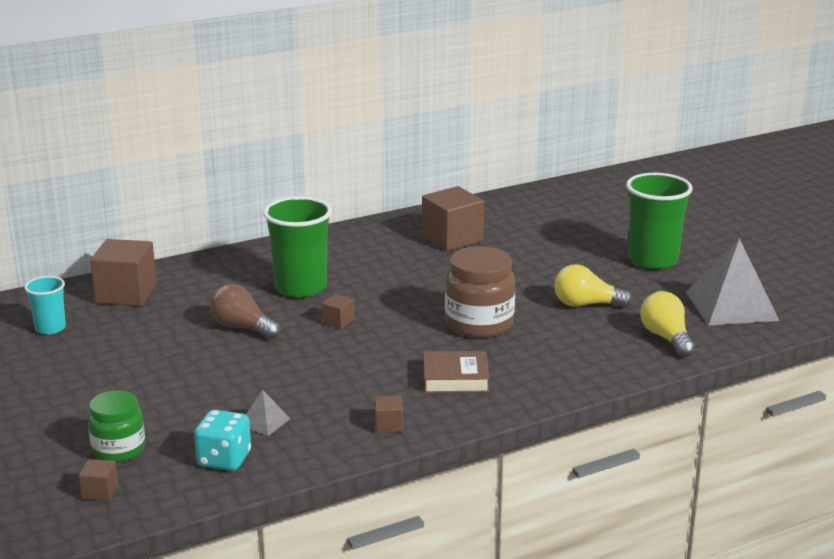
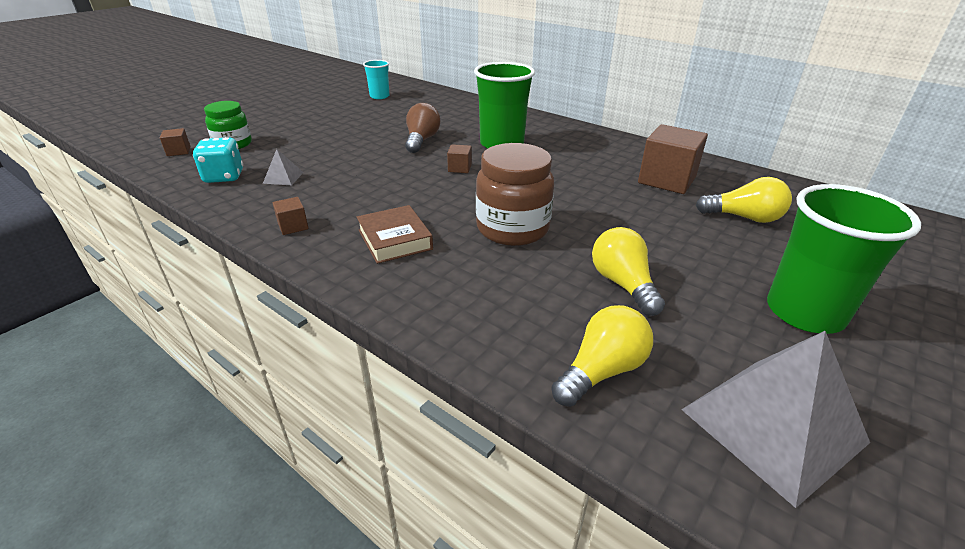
camera: 65 degrees right, 10 degrees up
(126, 294) = (439, 102): brown cube -> none
(535, 234) = (744, 217): none -> yellow light bulb

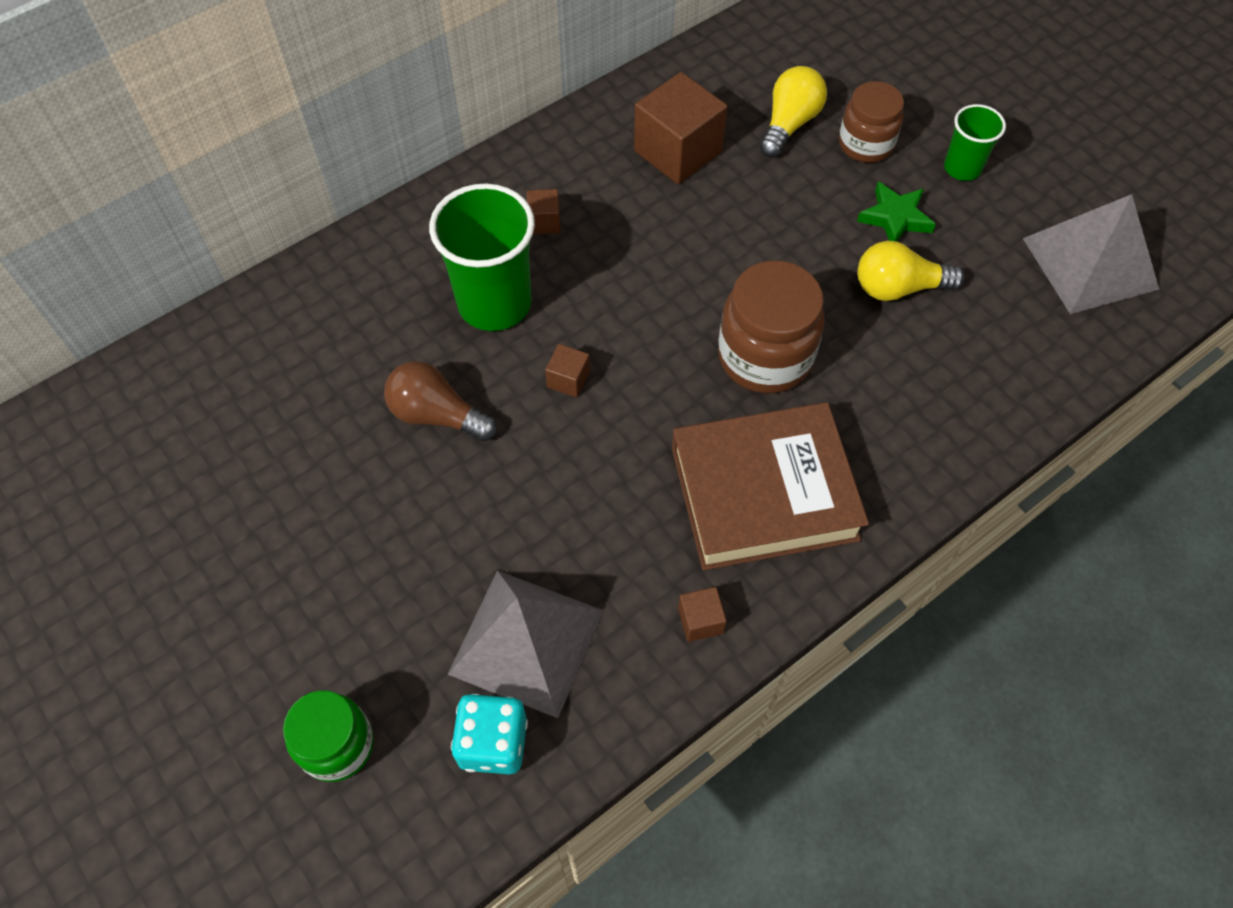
camera: 75 degrees left, 25 degrees up
(178, 151) = (337, 851): brown cube -> brown cube (544, 222)
(283, 177) = (526, 641): grey pyramid -> grey pyramid, size x2.28
(379, 96) = (156, 459): turquoise cup -> none
(394, 239) = (764, 493): brown book -> brown book, size x1.80
(601, 371) = (1022, 352): yellow light bulb -> none
(700, 276) = (895, 218): none -> green star
(766, 254) = (865, 144): none -> brown jar
(804, 312) = (962, 168): green cup -> green cup, size x0.55

